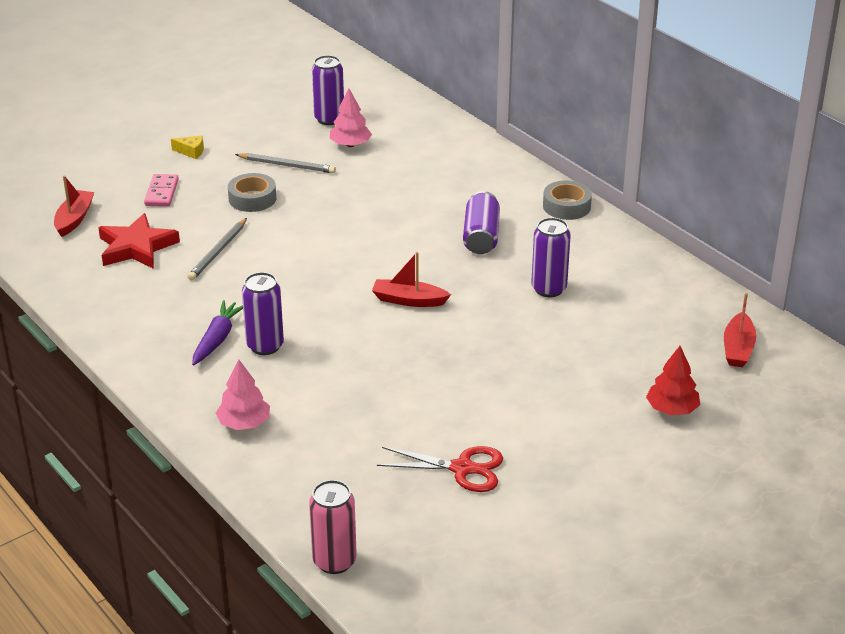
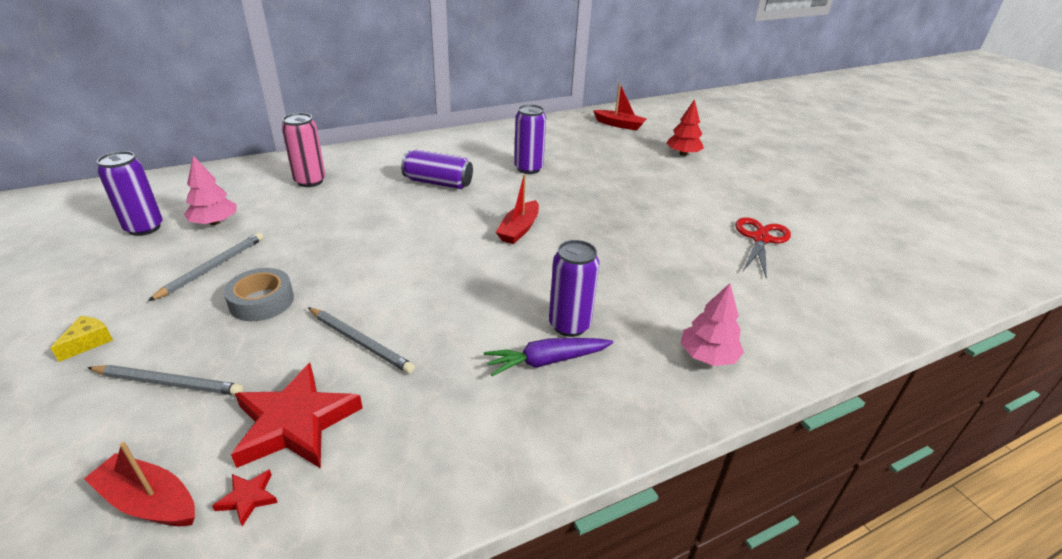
camera: 80 degrees left, 0 degrees up
(79, 248) = (248, 498): none -> red star
(161, 193) = (169, 383): pink domino -> grey pencil
(217, 339) = (547, 361): purple carrot -> purple carrot turned 45 degrees counterclockwise
(334, 561) = (904, 320): pink can -> pink can (310, 181)
(566, 206) = (418, 144): grey tape -> none

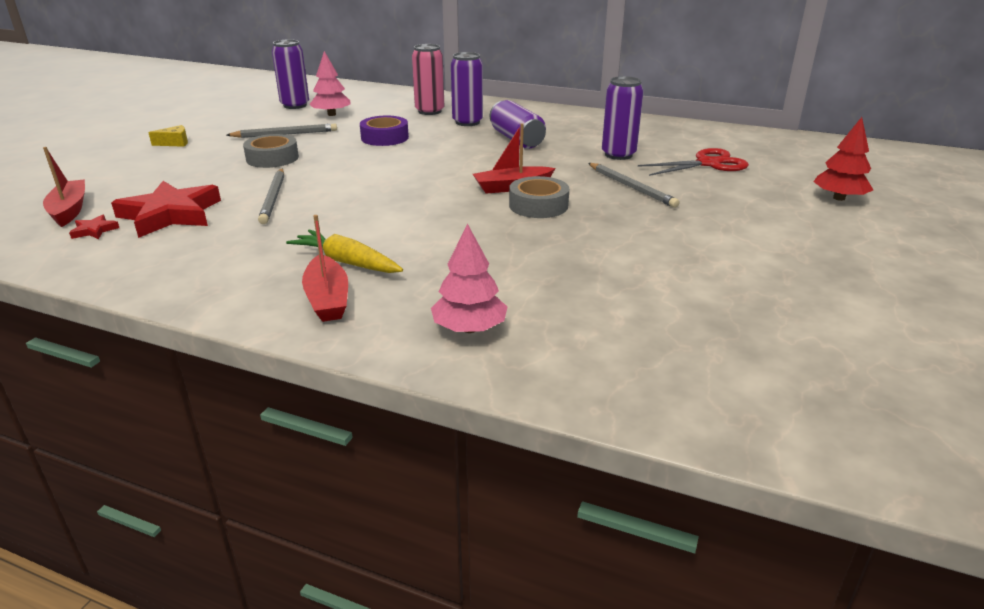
camera: 50 degrees right, 5 degrees down
(169, 383) = (166, 172): grey pencil -> grey pencil (631, 187)
(327, 227) = (384, 138): none -> purple tape
(547, 361) = (347, 262): purple carrot -> yellow carrot
(563, 236) = (538, 205): none -> grey tape
(569, 325) = (410, 253): purple can -> purple can (467, 122)
(619, 125) = (811, 154): red boat -> red boat (327, 299)
(760, 239) = (757, 292): red scissors -> red scissors (708, 163)

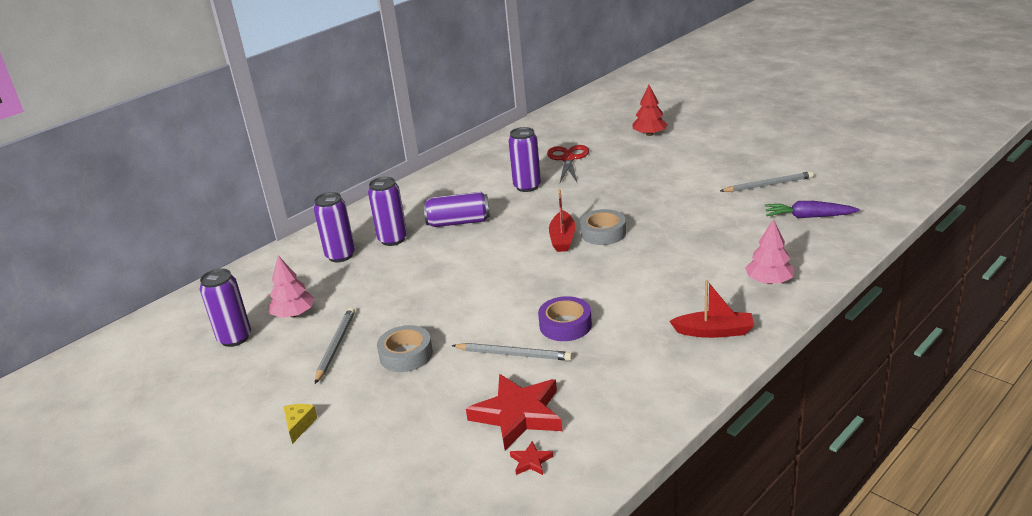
camera: 65 degrees left, 0 degrees up
(69, 210) = (466, 486): red boat -> none
(347, 262) = (661, 321): yellow carrot -> none
(384, 138) = (398, 287): purple tape -> purple tape (565, 325)
(429, 111) = (340, 256): pink can -> purple can
(631, 187) = (592, 193): grey pencil -> grey pencil (768, 185)
(698, 348) = (808, 217): none -> purple carrot

